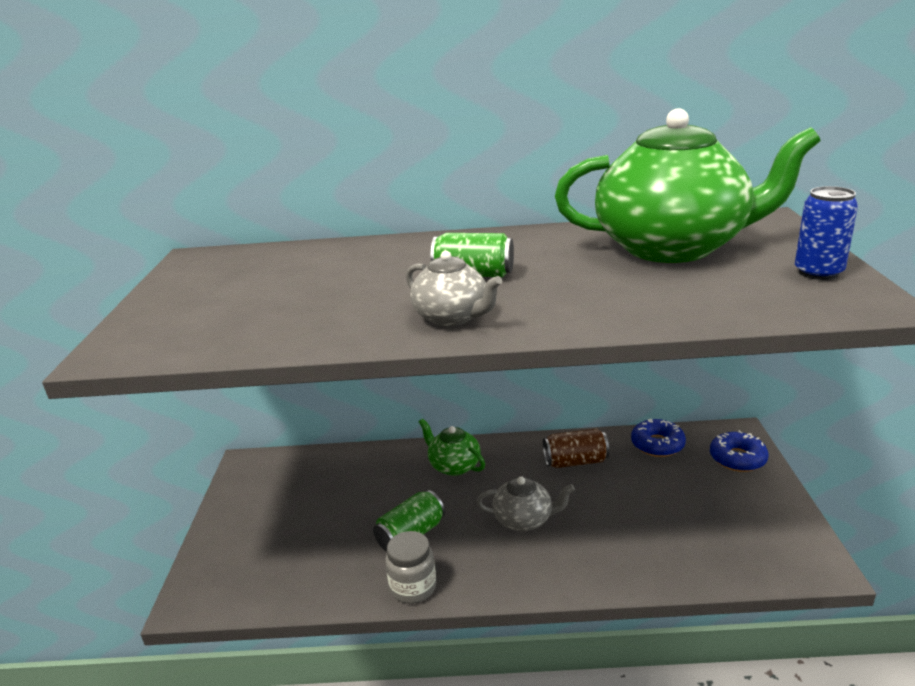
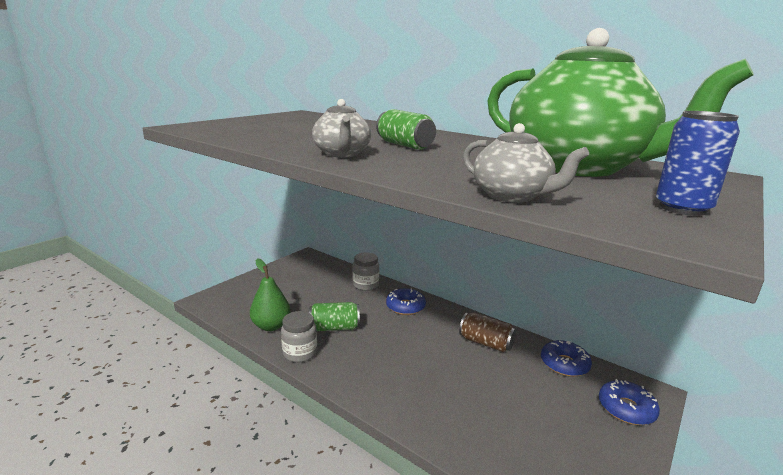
camera: 35 degrees right, 5 degrees down
(333, 579) = (271, 326): none -> green pear
(375, 463) = (365, 285): none -> grey jar
(454, 466) = (405, 307): green teapot -> blue donut
(524, 520) = (407, 356): grey teapot -> grey teapot (512, 196)

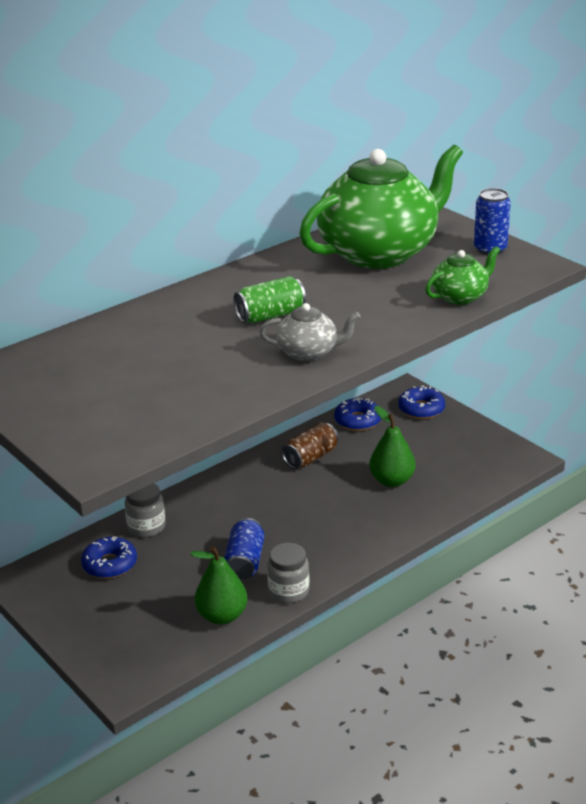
camera: 75 degrees left, 10 degrees up
(334, 328) = (245, 562): green can -> blue can
(405, 307) = (217, 500): blue donut -> blue donut (110, 564)
(479, 398) = (392, 481): none -> green pear
(512, 196) = (460, 297): grey teapot -> green teapot

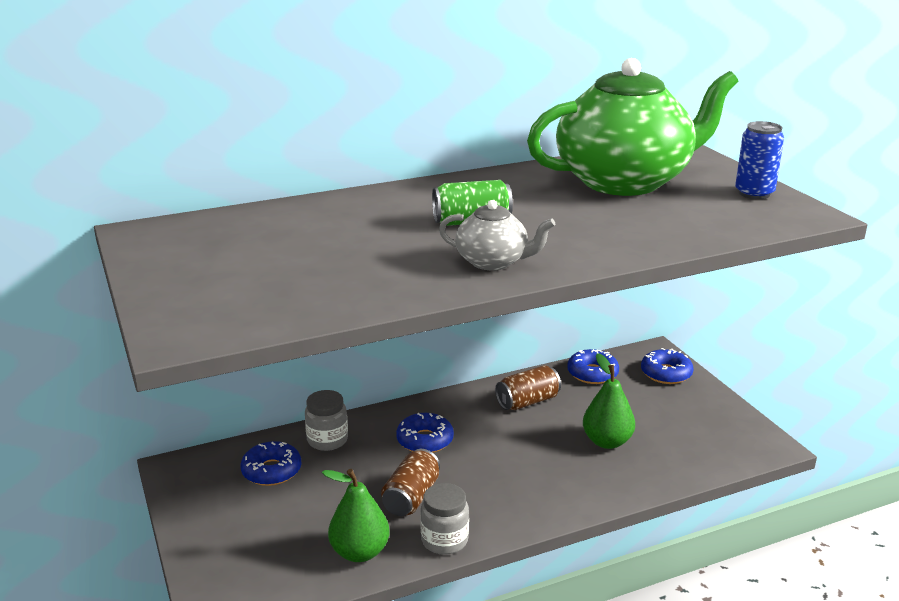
camera: 15 degrees right, 5 degrees down
(234, 510) = (425, 440): none -> blue donut
(245, 562) = (411, 497): blue can -> brown can
(460, 297) = (699, 232): green teapot -> none

